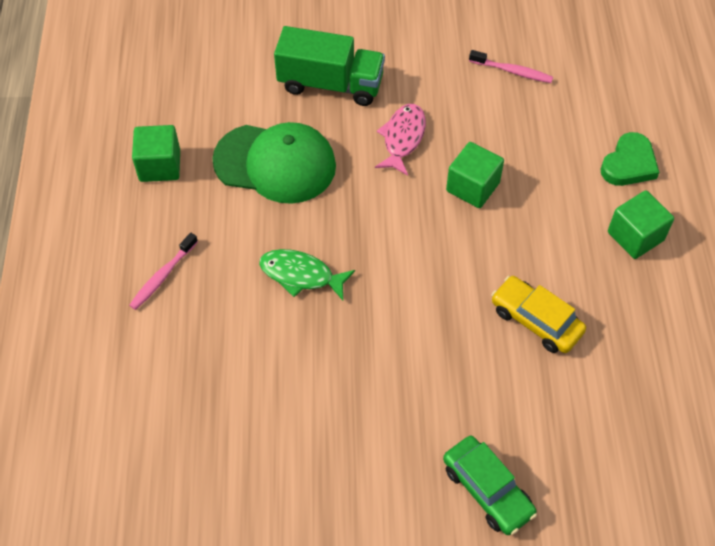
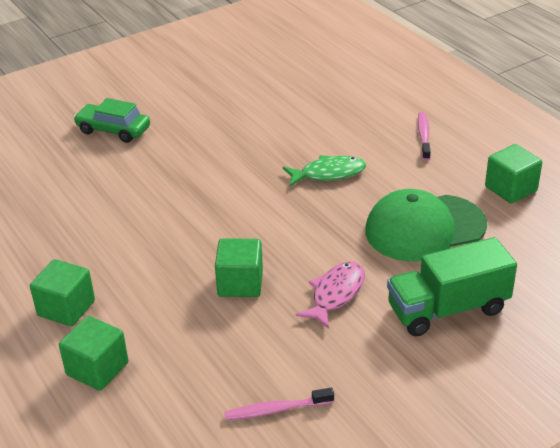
camera: 150 degrees right, 20 degrees down
(402, 138) = (336, 294): pink fish -> pink fish turned 135 degrees counterclockwise
(536, 320) = (127, 218): yellow car -> none
(629, 164) = (97, 369): green heart -> green cube

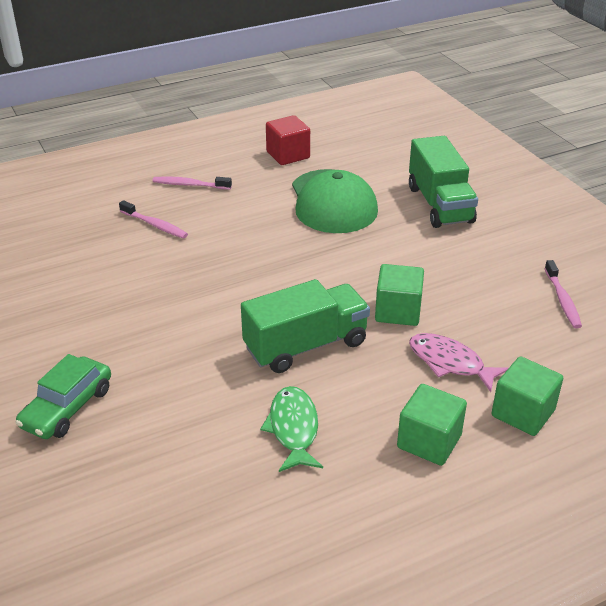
camera: 85 degrees left, 0 degrees up
(186, 231) = (306, 345): none -> green truck
(328, 174) = (232, 244): green fish -> green fish (293, 428)
(336, 294) = (417, 257): pink fish -> pink fish (450, 363)
(348, 128) = (155, 225): none -> pink toothbrush
(511, 189) = (288, 155): green cube -> red cube

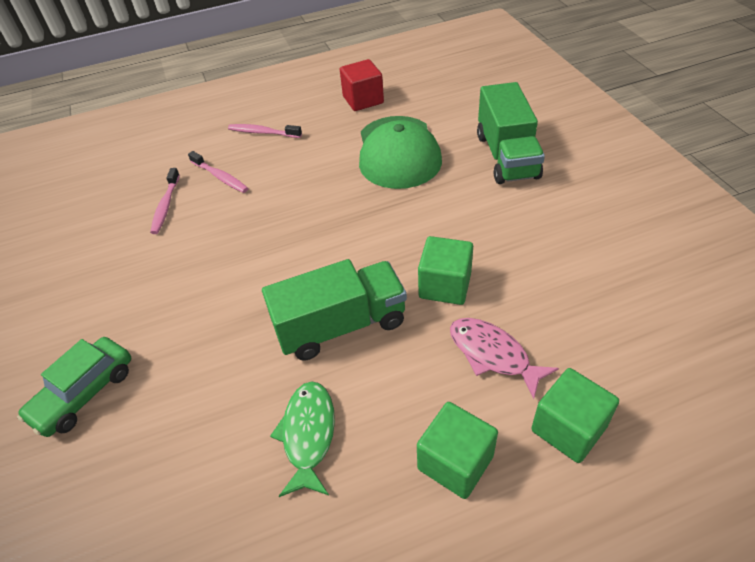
camera: 10 degrees right, 10 degrees up
(562, 300) = (628, 276): pink toothbrush -> pink toothbrush (166, 206)

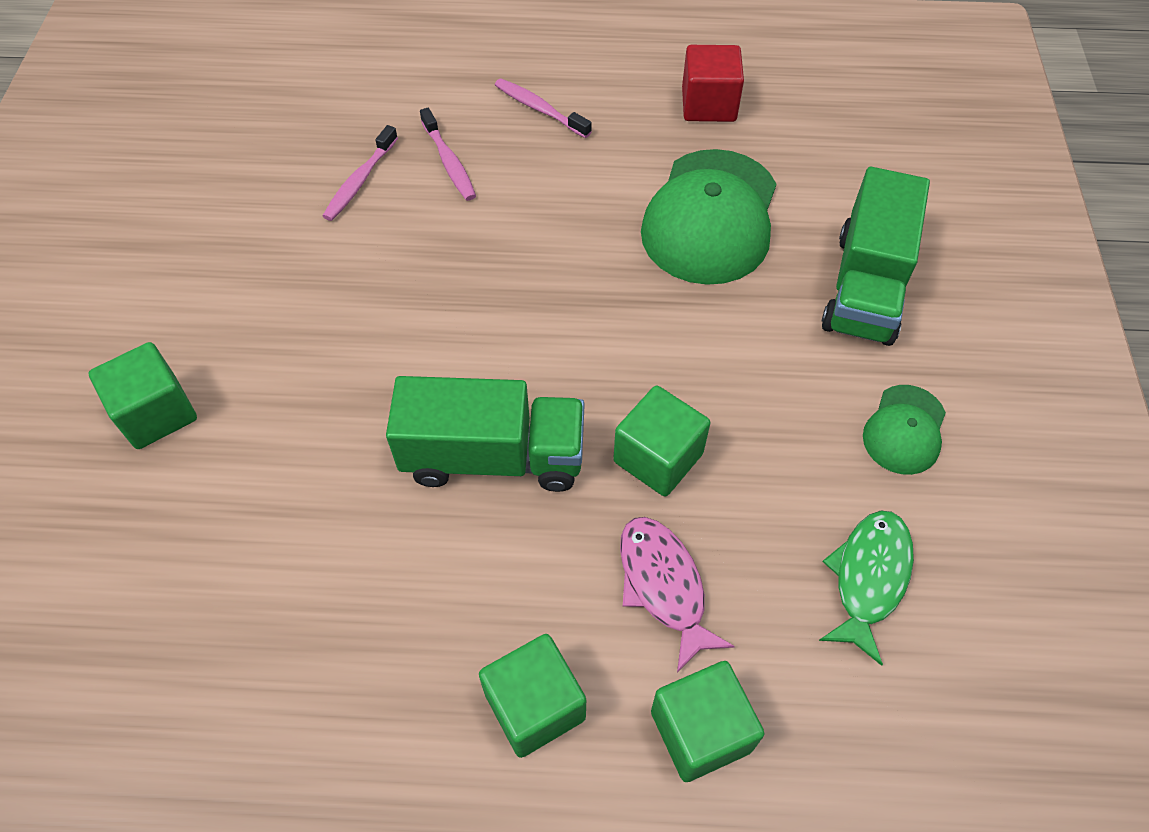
camera: 20 degrees right, 10 degrees up
(84, 393) = (156, 413): green car -> green cube
(308, 435) = (381, 586): green fish -> green fish (868, 578)
(575, 217) = (904, 430): none -> green cap

